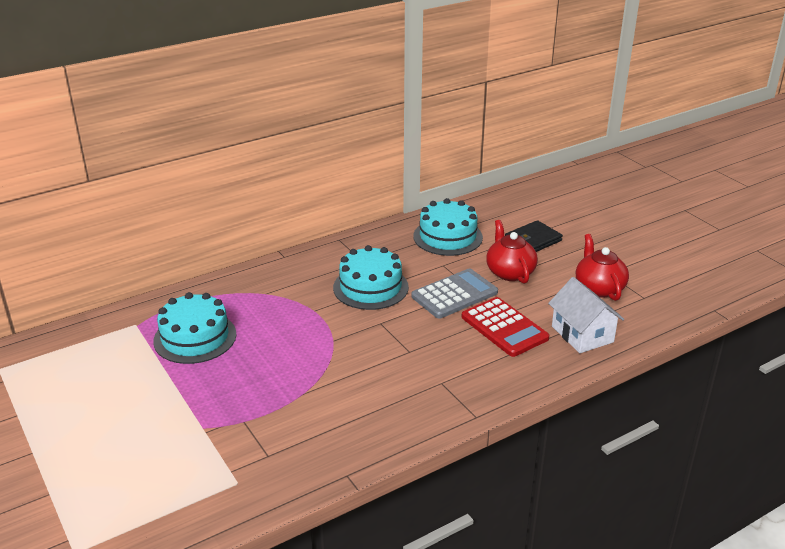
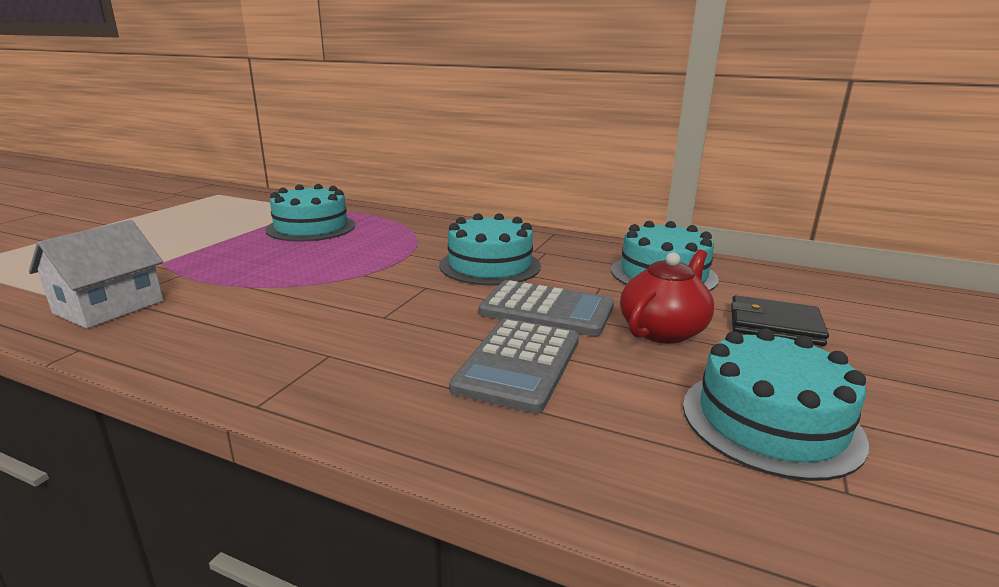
camera: 55 degrees right, 10 degrees down
(504, 327) = (518, 364): red calculator -> grey calculator
(582, 334) = (600, 445): white house -> white house (109, 307)
(599, 288) = (770, 421): red teapot -> turquoise cake

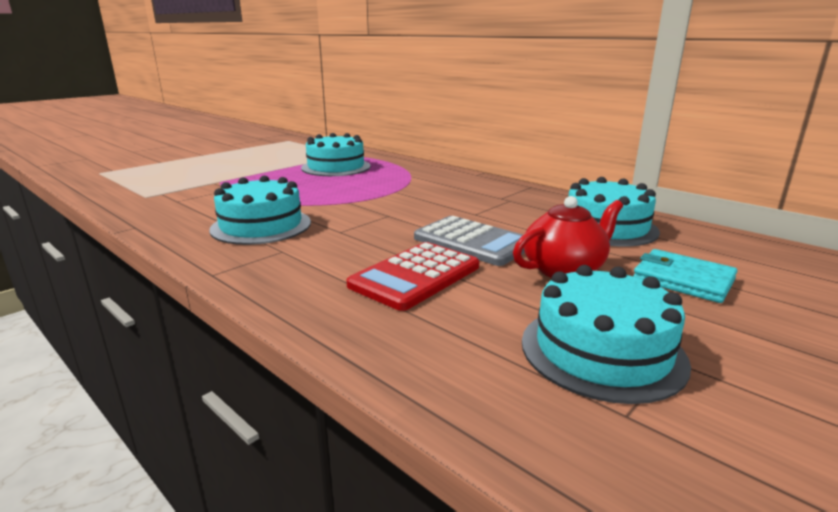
camera: 20 degrees right, 0 degrees up
(109, 307) = (169, 205): white house -> none
(490, 265) = (452, 205): turquoise cake -> turquoise cake (261, 226)
(518, 364) = (415, 276): grey calculator -> red calculator
(775, 325) = (683, 280): black wallet -> turquoise wallet

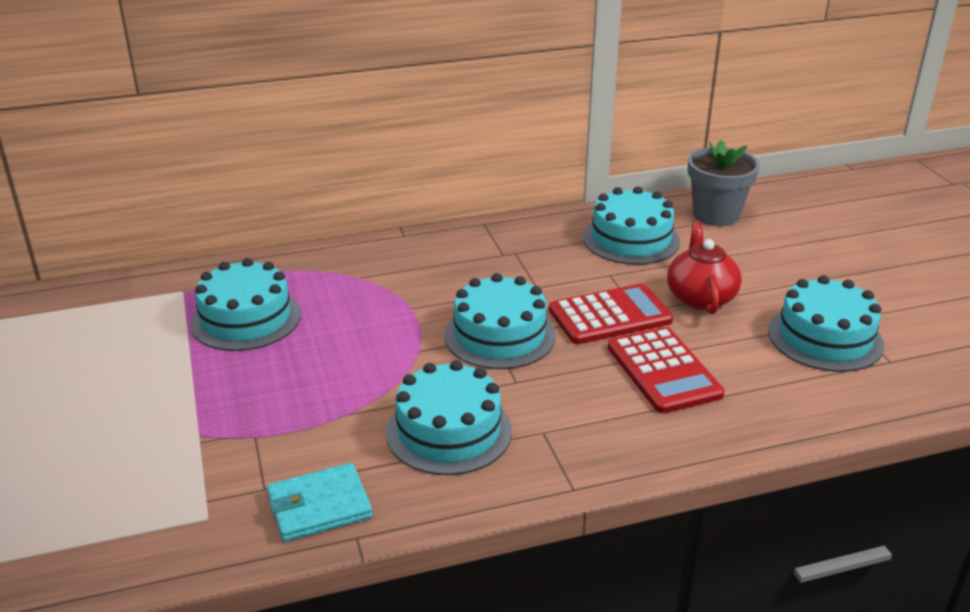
camera: 60 degrees left, 10 degrees up
(393, 216) = (499, 335): none -> turquoise cake
(472, 242) = (610, 316): grey calculator -> red calculator
(683, 280) = (750, 259): turquoise wallet -> turquoise wallet (319, 506)
(730, 250) = (716, 215): none -> grey flower pot

